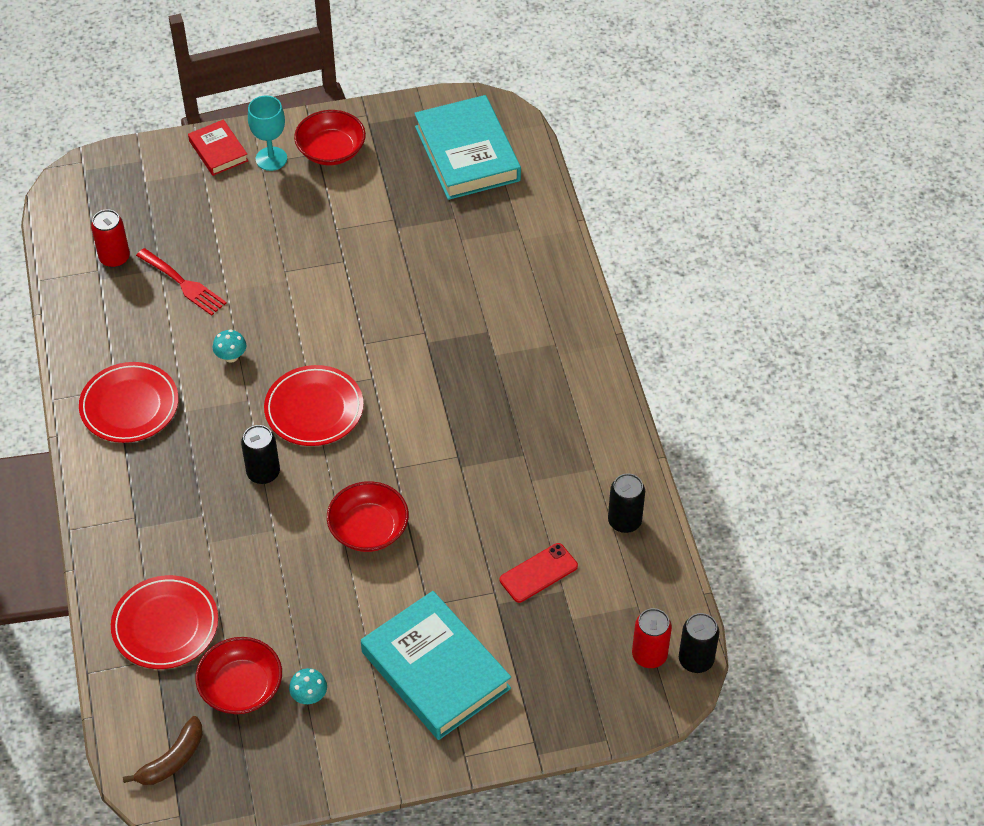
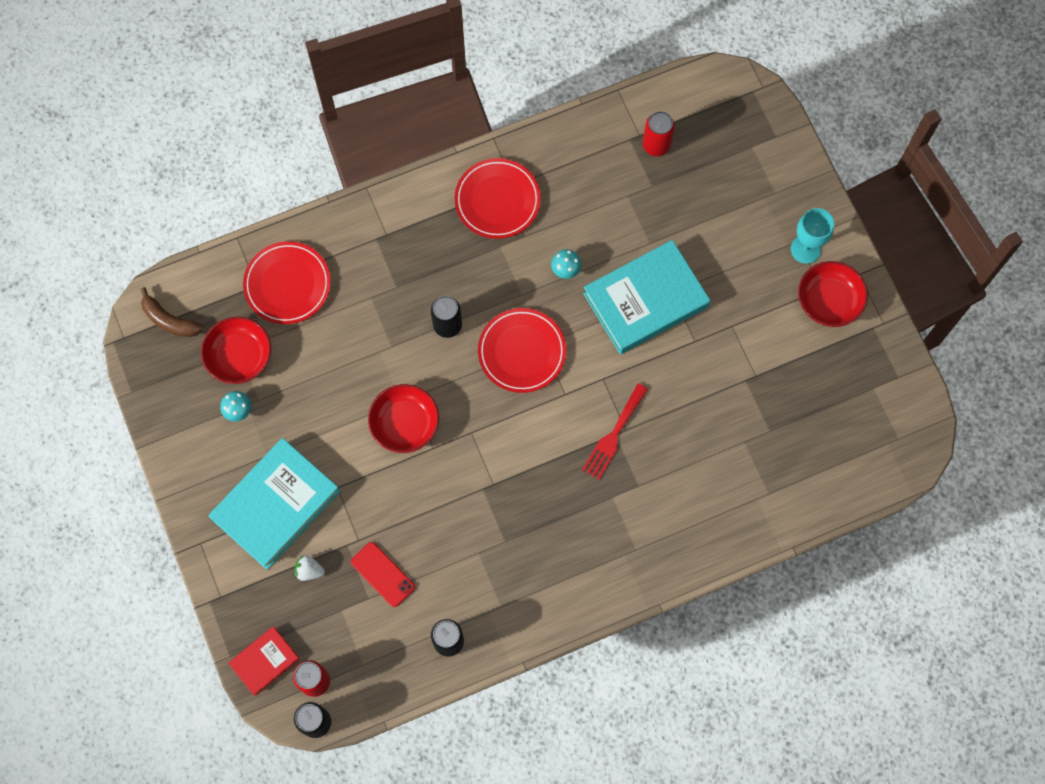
camera: 80 degrees right, 20 degrees up
(184, 284) = (638, 210): red fork -> red fork (613, 435)
(218, 151) = (804, 200): red book -> red book (264, 661)
(467, 153) = (855, 427): turquoise book -> turquoise book (645, 300)
(520, 645) = (309, 570): none -> white strawberry

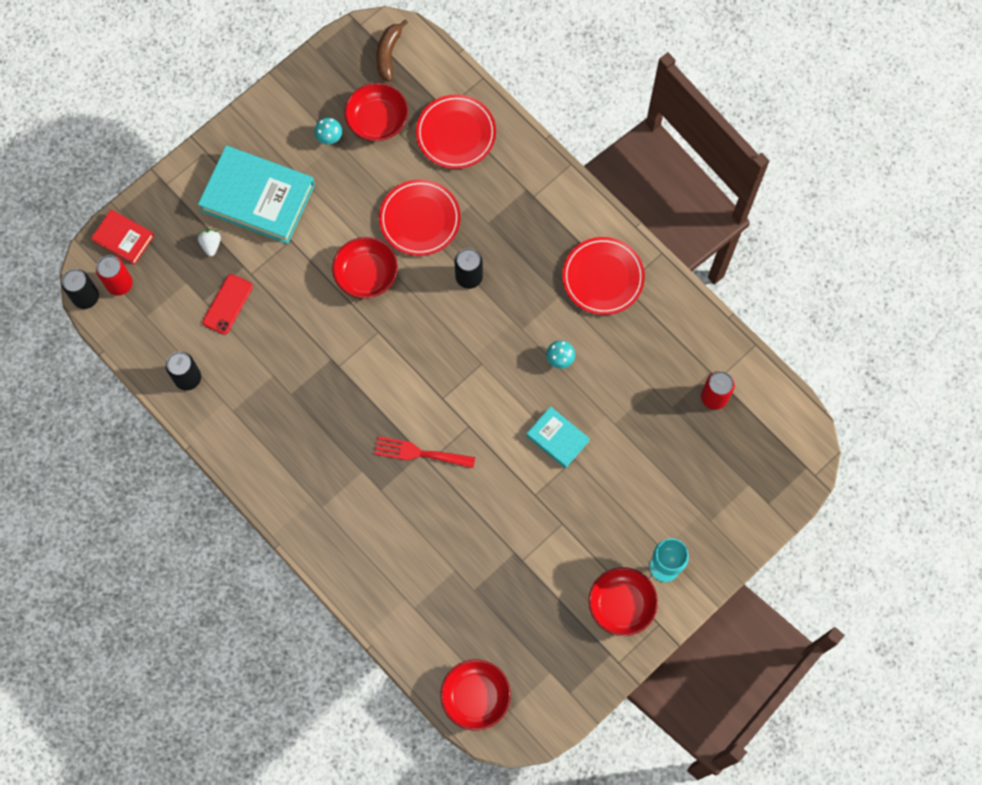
camera: 70 degrees right, 0 degrees up
(522, 352) = (468, 348): red plate -> red plate (420, 219)
(645, 300) = (557, 438): turquoise book -> turquoise book, size x0.52
(875, 465) = (475, 696): none -> red bowl

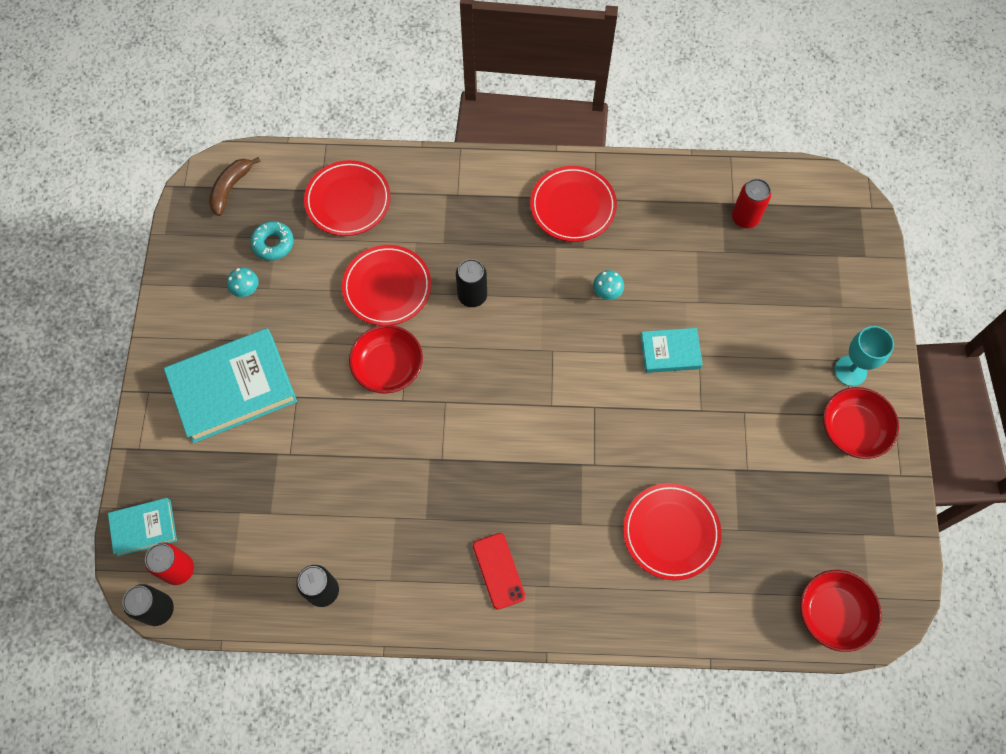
camera: 45 degrees left, 5 degrees down
(123, 238) = (144, 528): red book -> turquoise book
(211, 245) = (230, 462): white strawberry -> none
(227, 304) = (295, 497): red phone -> red phone (498, 571)
(377, 120) = (273, 244): red bowl -> turquoise donut
(388, 54) = (230, 188): brown banana -> brown banana turned 60 degrees clockwise
(419, 453) = (579, 465): red fork -> none
(430, 550) = (671, 532): none -> red plate

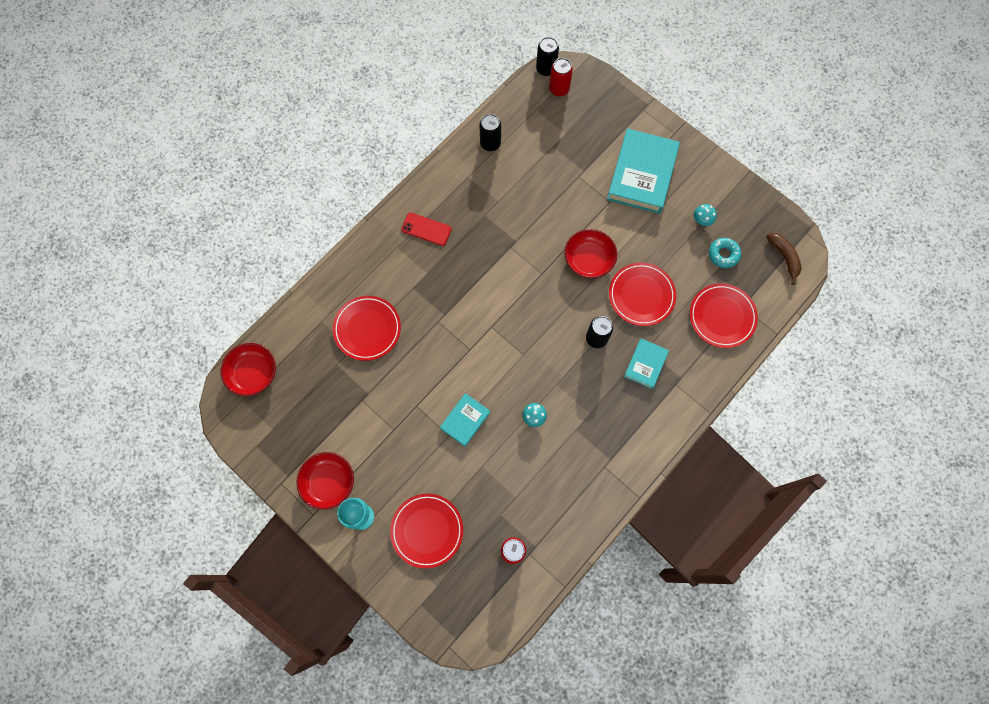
camera: 130 degrees right, 5 degrees up
(144, 528) = (595, 87): turquoise book -> turquoise book (645, 364)
(573, 206) = (610, 448): red plate -> red plate (427, 530)

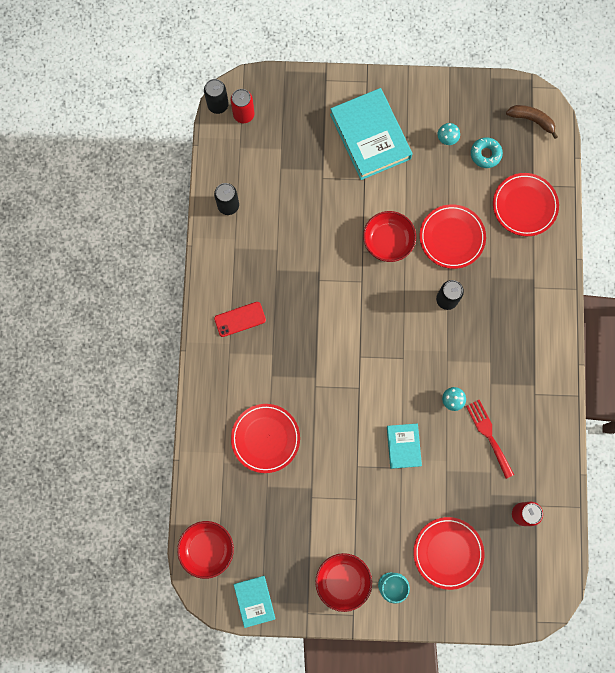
camera: 40 degrees left, 5 degrees up
(539, 467) = (488, 435): none -> red fork
(645, 364) = (499, 290): turquoise book -> turquoise book (254, 601)

